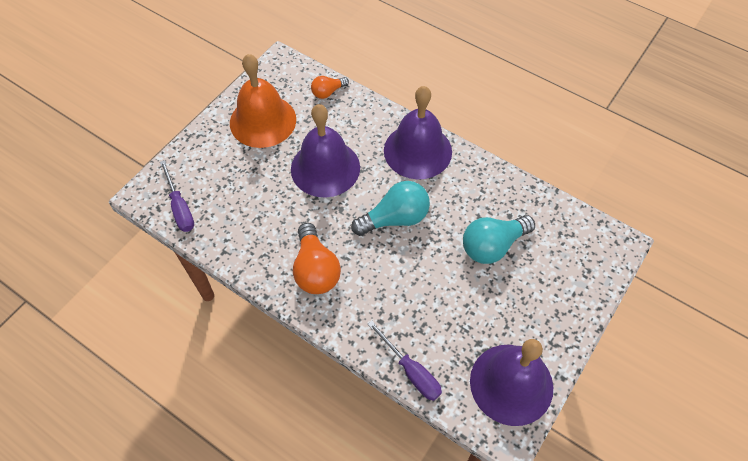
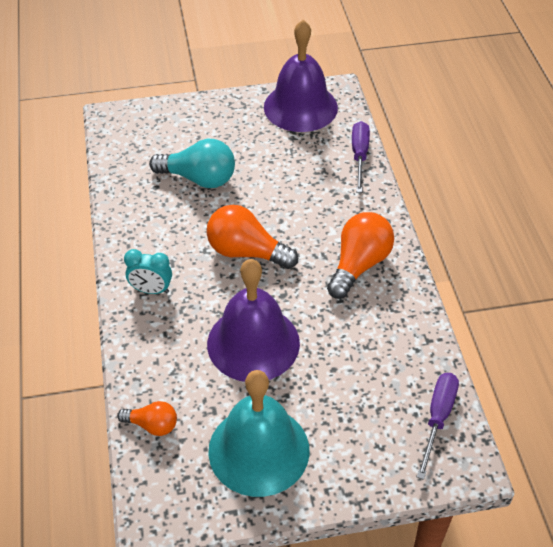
camera: 135 degrees left, 10 degrees down
(263, 121) = (259, 450): orange bell -> turquoise bell
(395, 218) = (246, 252): turquoise light bulb -> orange light bulb
(417, 151) = (151, 290): purple bell -> turquoise clock

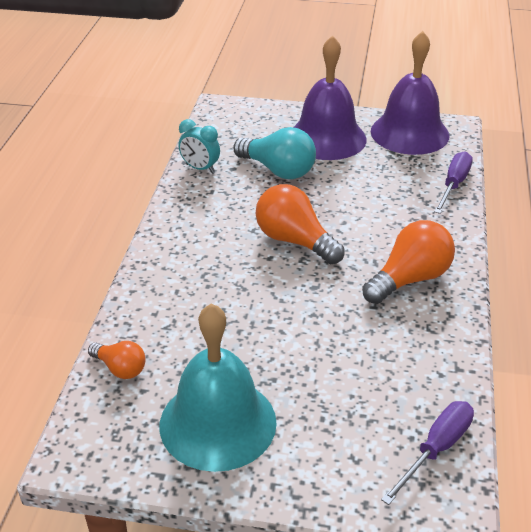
camera: 20 degrees right, 10 degrees down
(151, 290) = (183, 251): turquoise clock -> turquoise clock (200, 168)
(253, 343) = (262, 322): purple bell -> purple bell (326, 138)

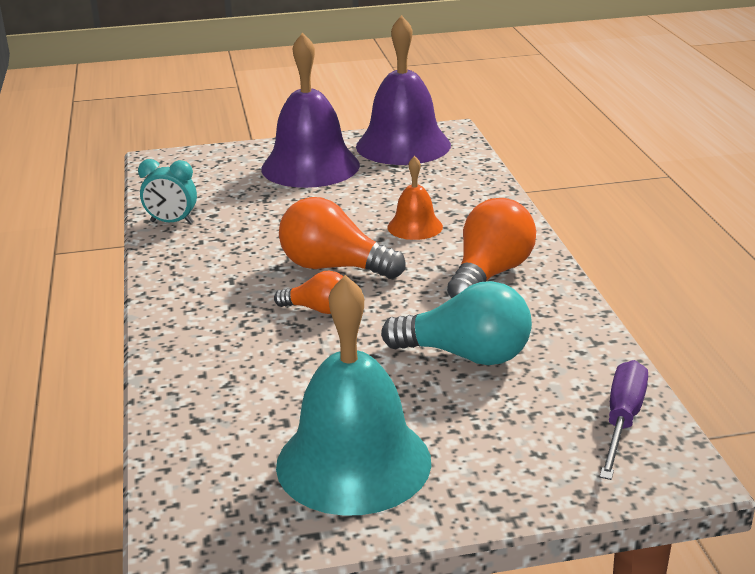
camera: 20 degrees left, 10 degrees down
(120, 368) = (192, 440): orange light bulb -> orange light bulb (318, 309)
(278, 170) = (271, 206): turquoise light bulb -> turquoise light bulb (466, 355)
(376, 217) = (415, 227): none -> orange bell
(453, 185) = (482, 182): purple screwdriver -> none

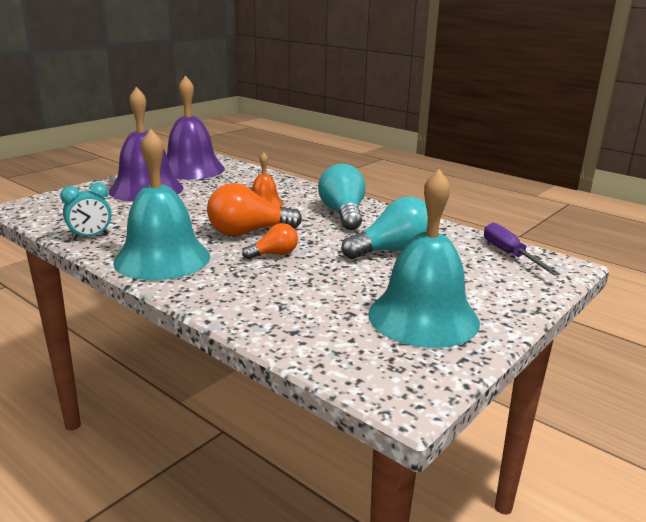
camera: 40 degrees left, 5 degrees down
(199, 275) = (162, 258): none -> turquoise bell
(490, 274) = (343, 214): orange light bulb -> turquoise light bulb

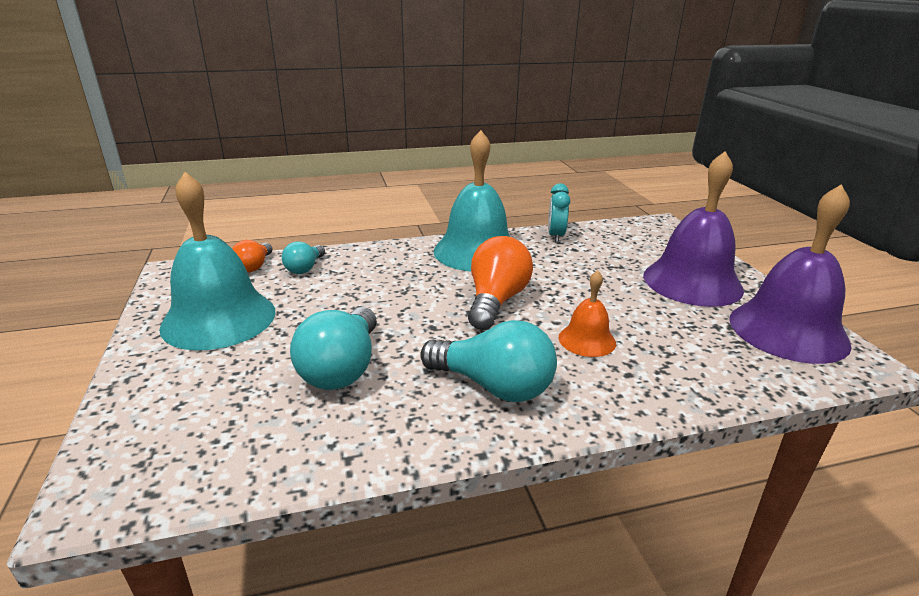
camera: 125 degrees right, 5 degrees up
(274, 254) = (426, 297): orange light bulb -> orange light bulb (254, 266)
(294, 322) = (305, 268): none -> turquoise light bulb
(510, 255) = (196, 464): purple screwdriver -> none

